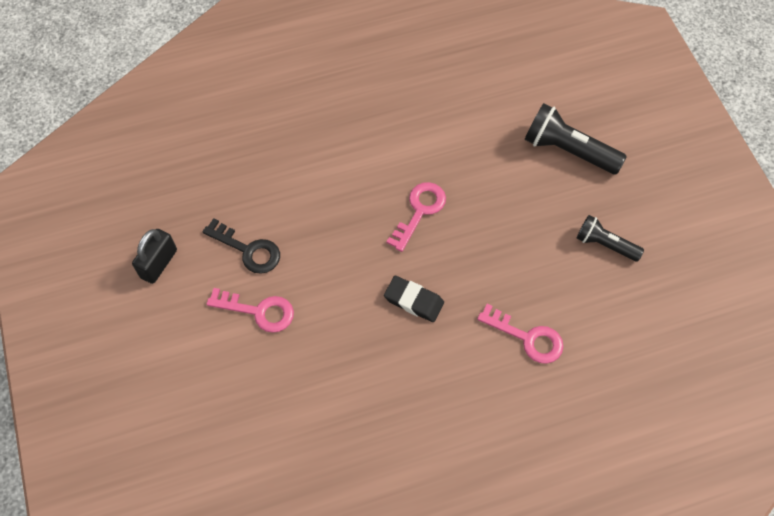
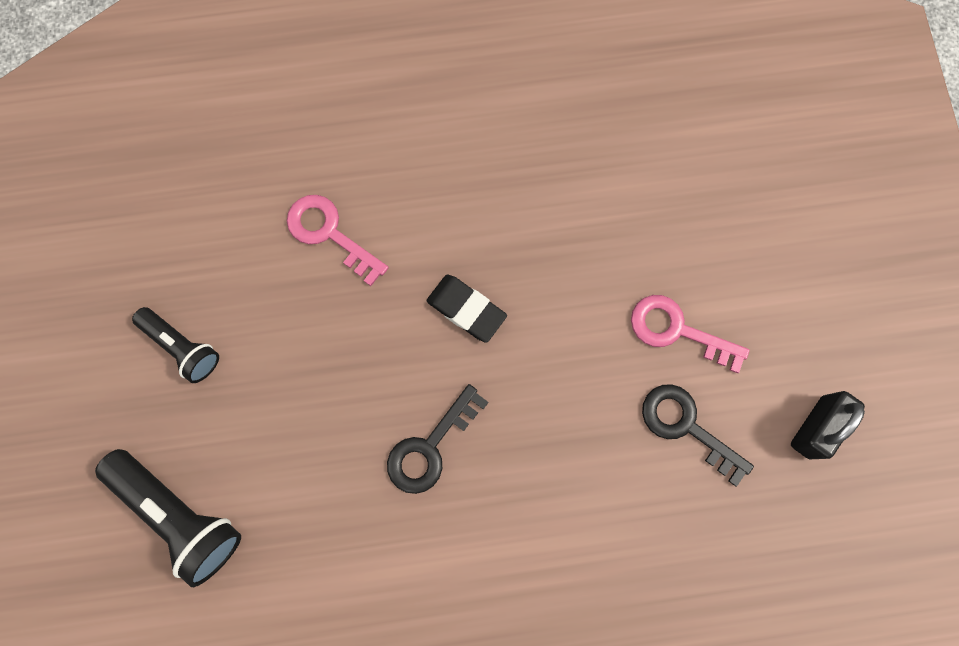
camera: 170 degrees left, 15 degrees up
(420, 211) = (430, 447): pink key -> black key

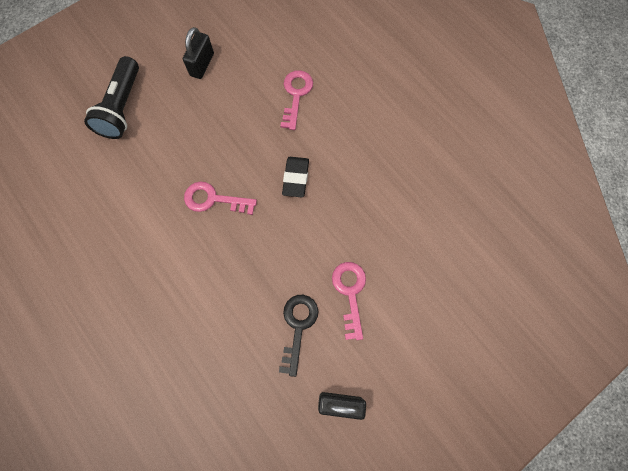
camera: 60 degrees right, 5 degrees down
(182, 347) = (202, 65): black flashlight -> black padlock
(430, 447) = (213, 199): black key -> pink key

